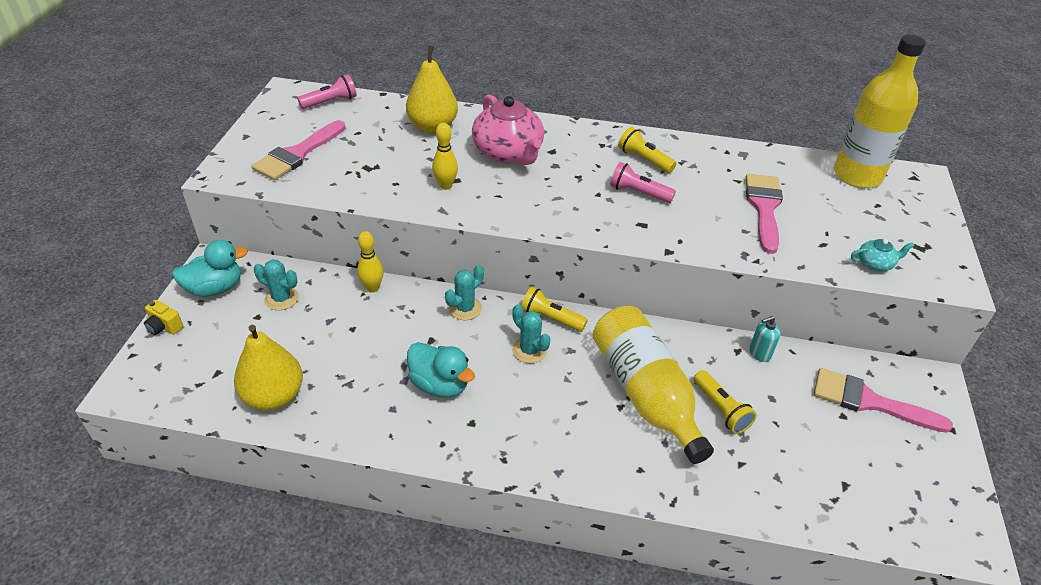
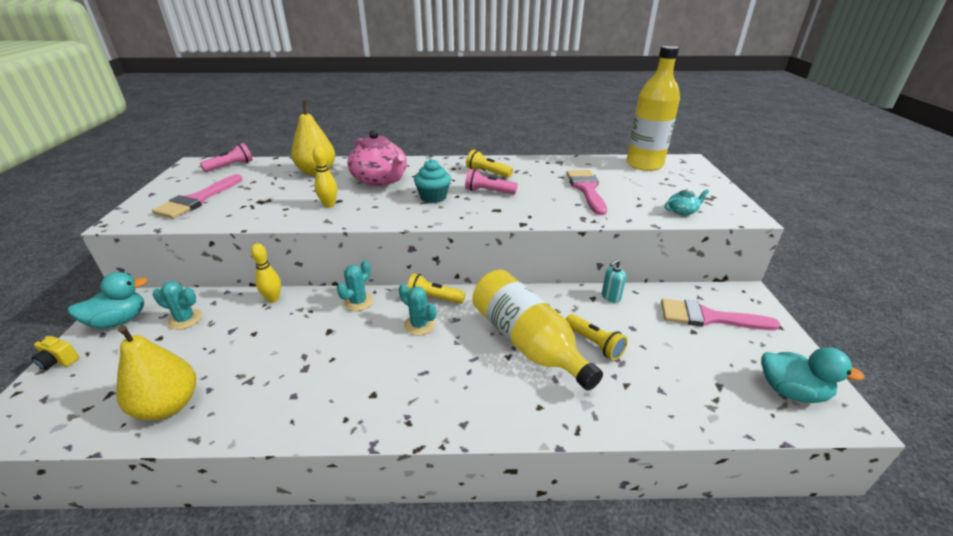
camera: 10 degrees left, 10 degrees down
(440, 385) = (339, 366): turquoise duck -> turquoise duck (791, 391)
(569, 192) = (433, 197): none -> turquoise cupcake

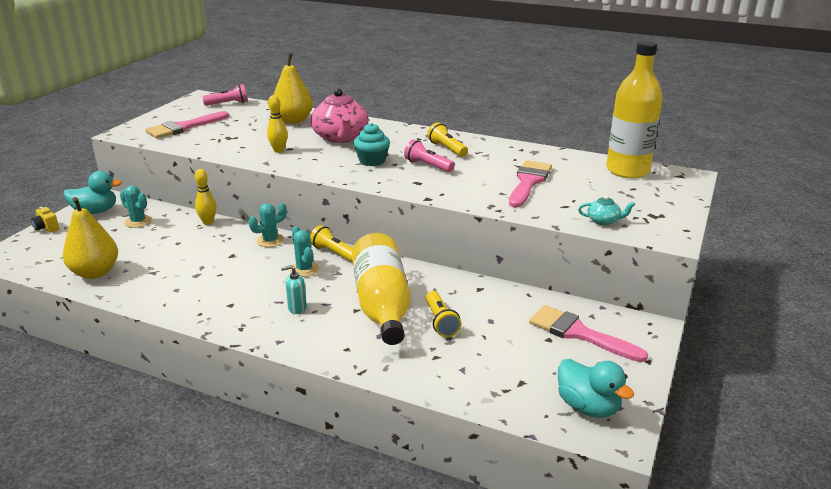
camera: 25 degrees right, 5 degrees down
(610, 297) = (498, 292): turquoise soap dispenser -> turquoise soap dispenser (297, 308)

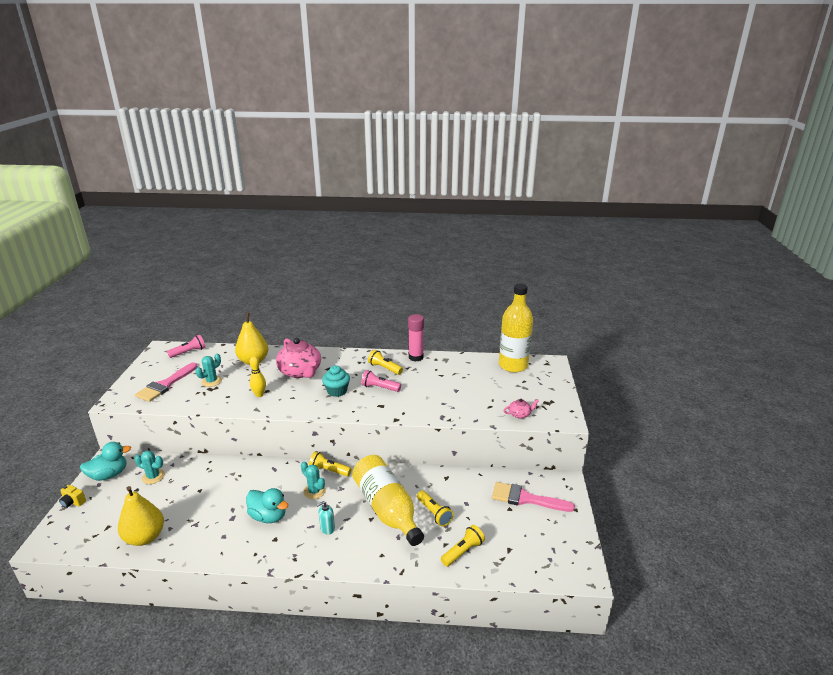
camera: 20 degrees left, 0 degrees up
(208, 222) = (214, 464): yellow bowling pin -> none
(270, 240) = (274, 470): turquoise cactus -> turquoise cactus (211, 381)
(455, 370) = (463, 551): none -> yellow flashlight
(495, 144) = (416, 357): none -> pink glue stick
(528, 182) = (455, 389): pink brush -> none
(588, 407) = (557, 556): turquoise duck -> turquoise duck (268, 516)
(604, 221) = (520, 414): turquoise teapot -> pink teapot

